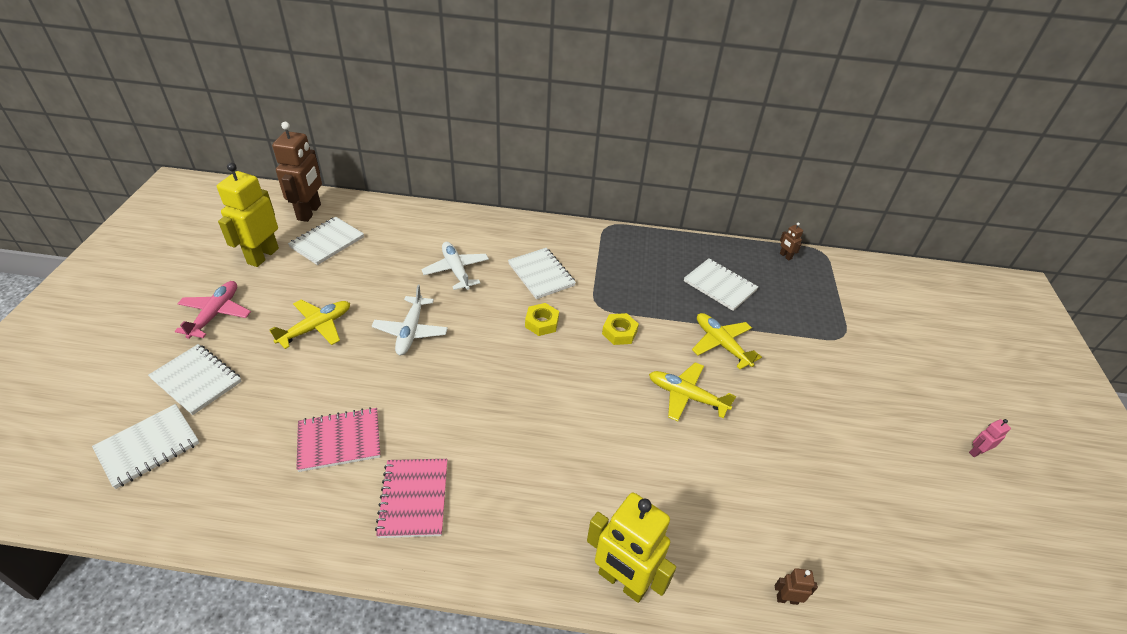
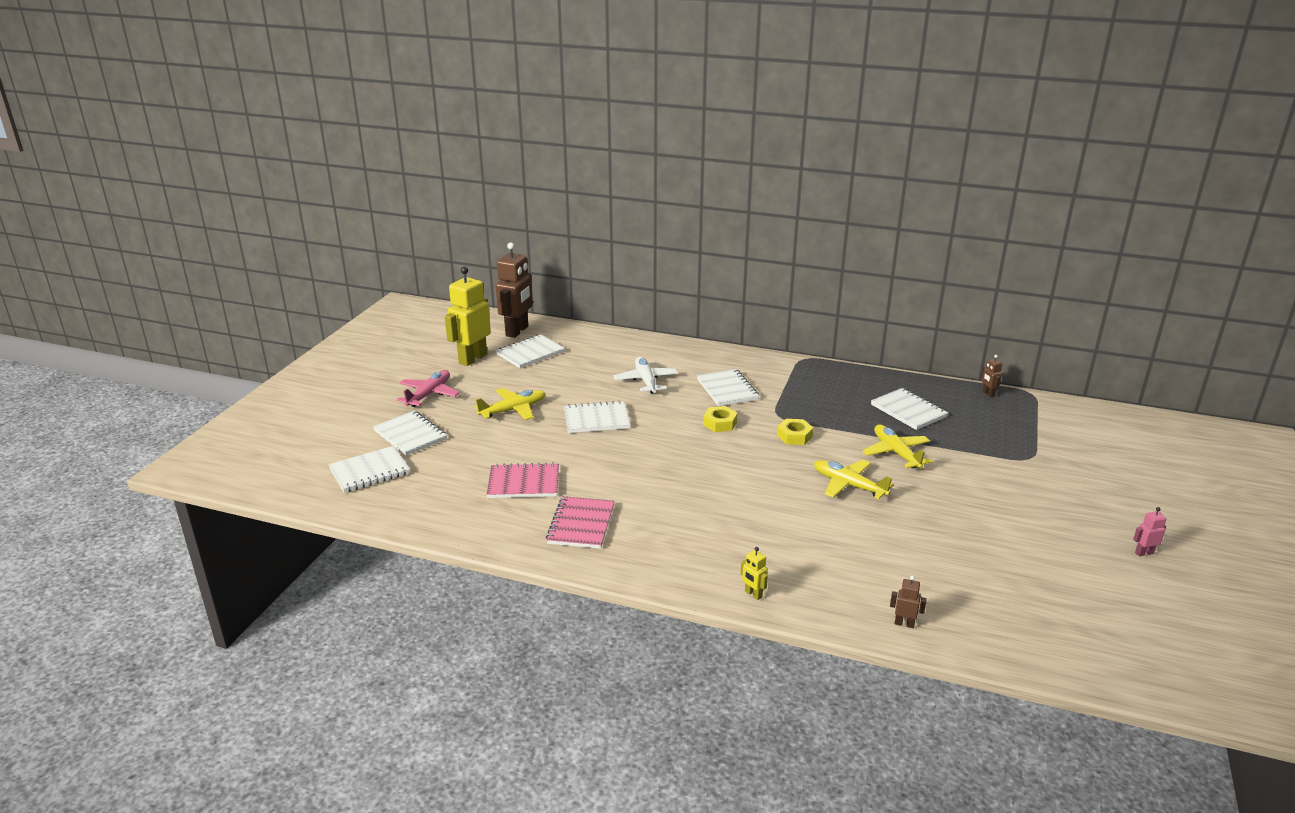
camera: 15 degrees right, 15 degrees down
(411, 331) = (596, 419): white plane -> white notebook
(622, 581) = (753, 594): yellow robot -> yellow robot, size x0.42

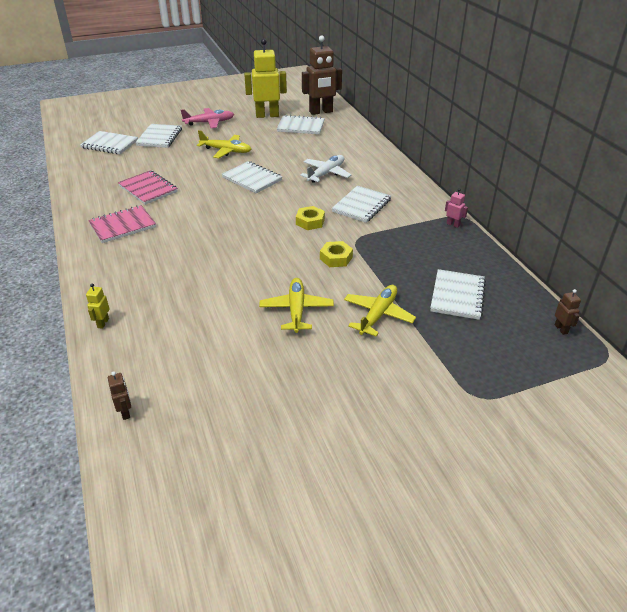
camera: 50 degrees right, 10 degrees up
(988, 394) = (561, 329): brown robot -> brown robot turned 135 degrees clockwise
(1144, 553) = (397, 545): pink robot -> pink robot (453, 224)

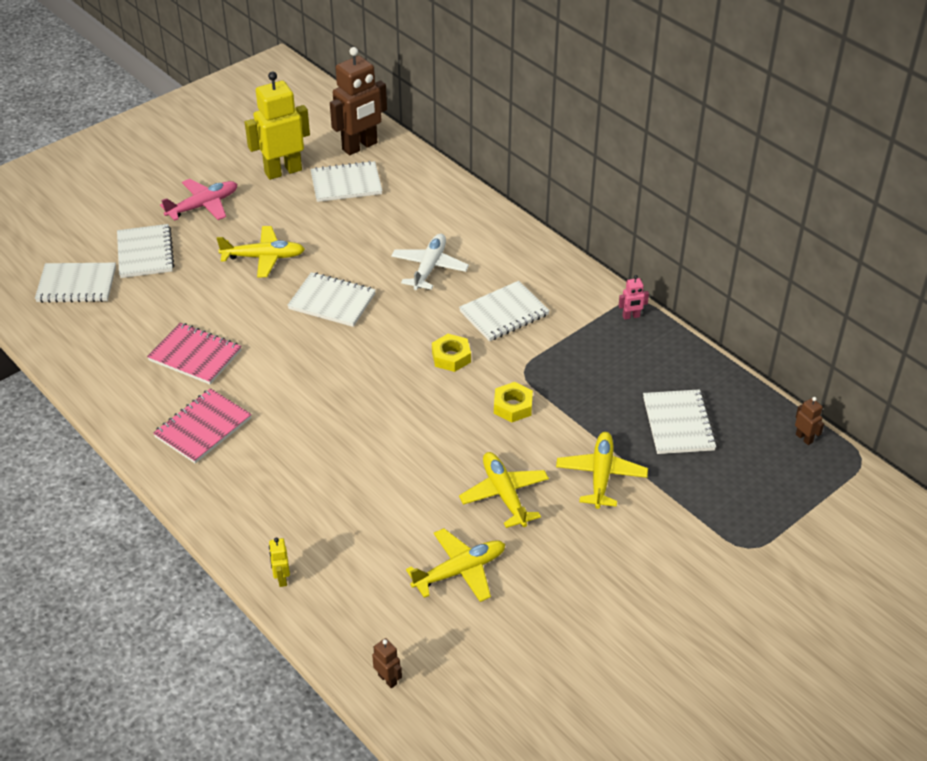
camera: 20 degrees left, 5 degrees up
(231, 351) = (460, 571): none -> yellow plane
(361, 206) = (504, 313): white notebook -> white notebook turned 45 degrees clockwise
(453, 224) = (631, 316): pink robot -> pink robot turned 150 degrees clockwise

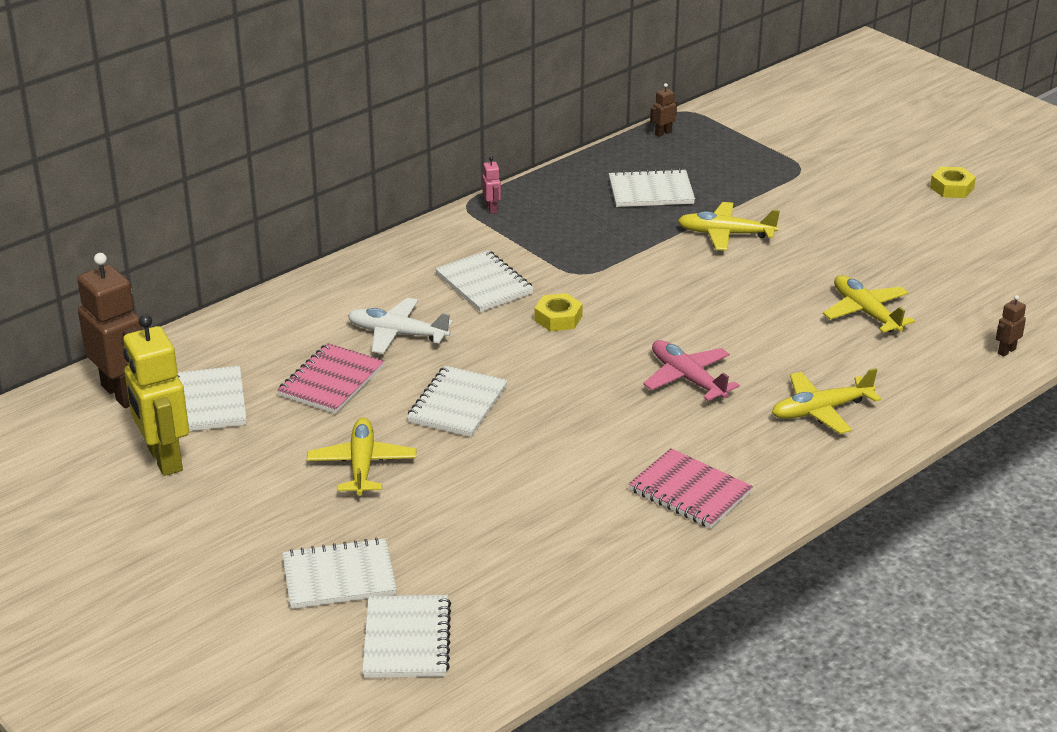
camera: 90 degrees left, 10 degrees down
(195, 355) = (560, 509): pink notebook -> pink notebook (331, 381)
(203, 206) = (233, 529): pink plane -> pink plane (687, 378)
(282, 578) = (904, 419): yellow robot -> none
(504, 494) = (761, 287): yellow plane -> yellow plane (820, 410)
(513, 406) = (634, 280): yellow nut -> yellow nut (951, 188)

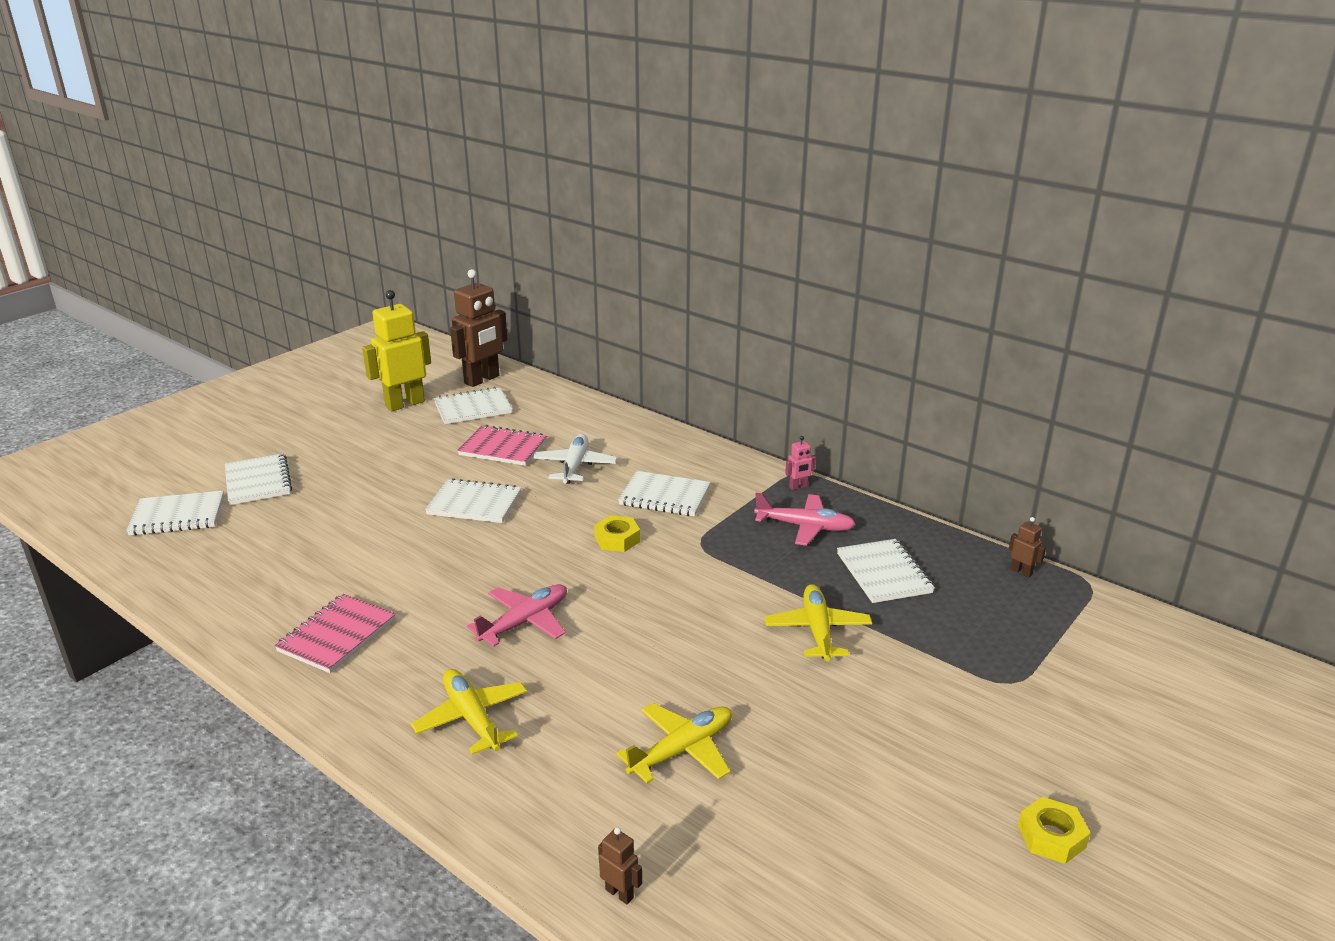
camera: 80 degrees right, 5 degrees down
(362, 465) = (393, 473): yellow plane -> none
(484, 284) = (664, 496): white notebook -> white notebook turned 60 degrees clockwise
(566, 216) = (805, 527): none -> pink plane

